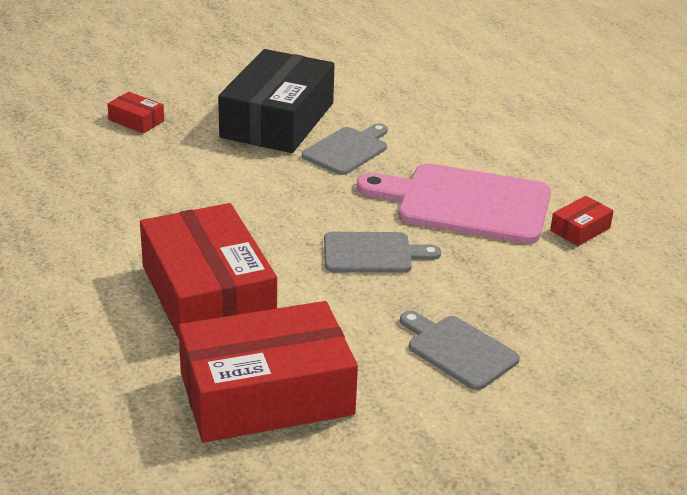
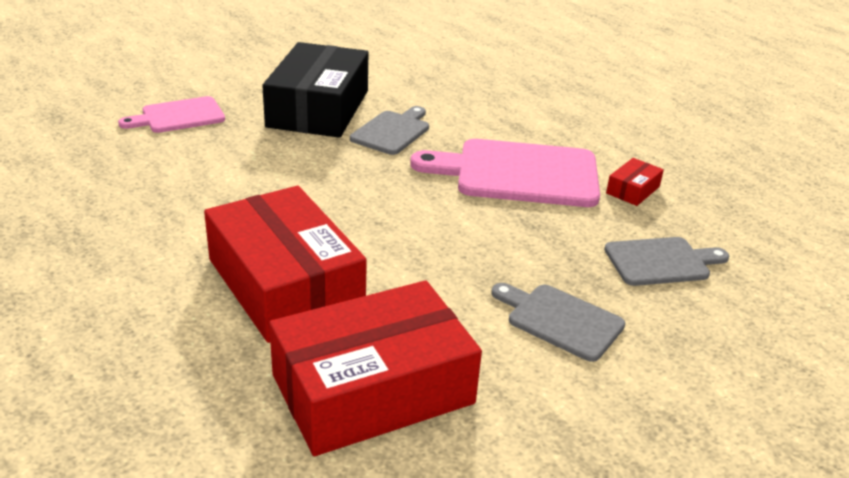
camera: 10 degrees left, 0 degrees up
(136, 120) = (179, 116): red box -> pink cutting board
(372, 253) = (444, 227): grey cutting board -> grey cutting board (661, 261)

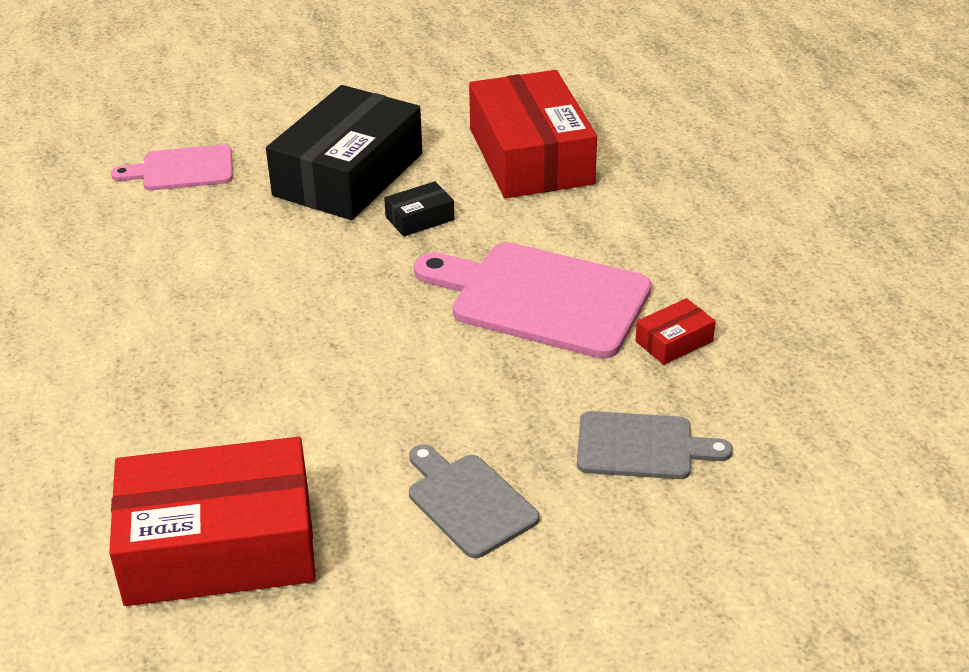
camera: 20 degrees right, 5 degrees up
(285, 284) = (193, 408): red box -> red box (531, 156)
(392, 131) = (420, 218): grey cutting board -> black box

